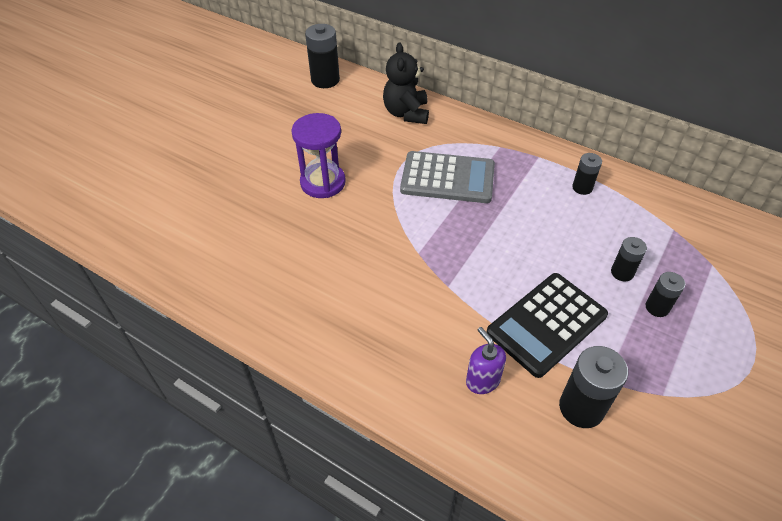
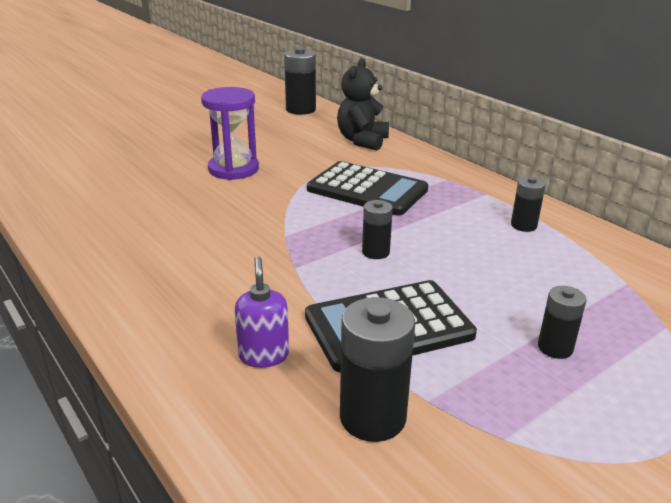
camera: 20 degrees right, 20 degrees down
(447, 178) = (367, 190): grey calculator -> black calculator
(622, 272) = (526, 305): black battery -> black battery (375, 252)

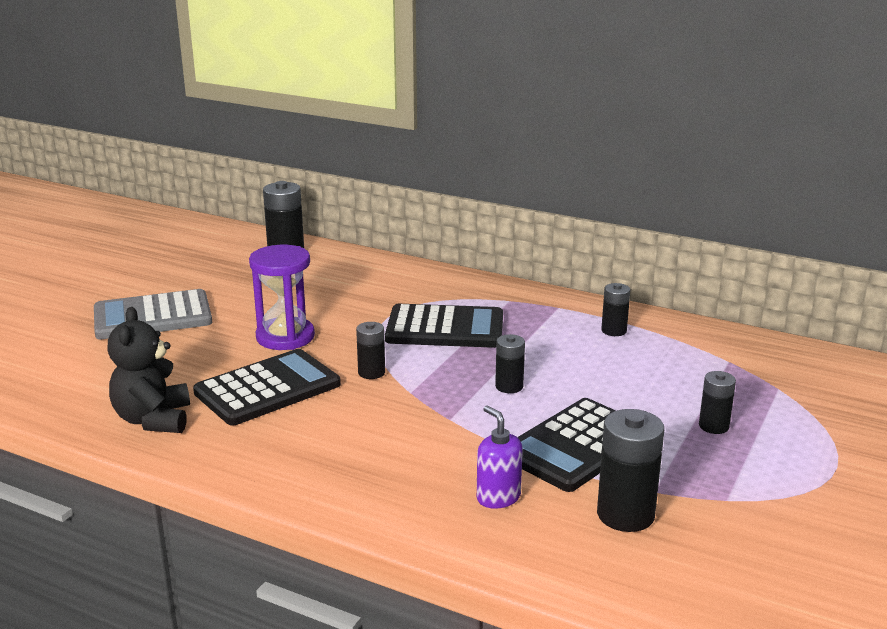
camera: 25 degrees left, 5 degrees down
(159, 136) = (152, 316): none -> grey calculator
(177, 205) = (267, 388): none -> black calculator
(269, 212) = (371, 372): none -> black battery
(362, 141) = (390, 276): black teddy bear -> black teddy bear (153, 420)

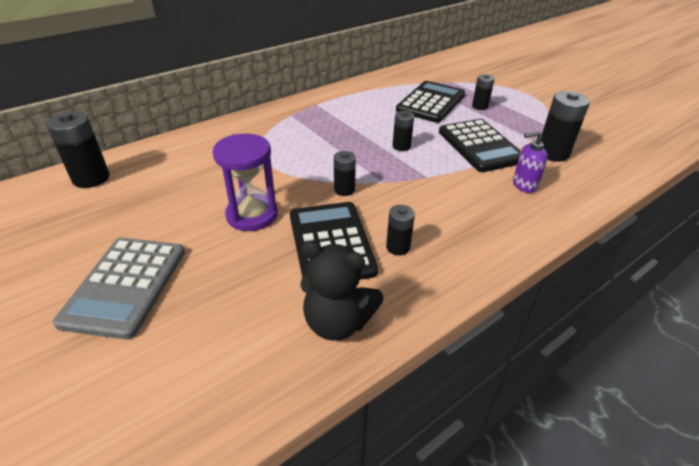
camera: 65 degrees left, 15 degrees up
(445, 328) = (306, 146): black calculator -> black calculator (430, 102)
(614, 331) = (361, 98): black battery -> black battery (398, 247)

